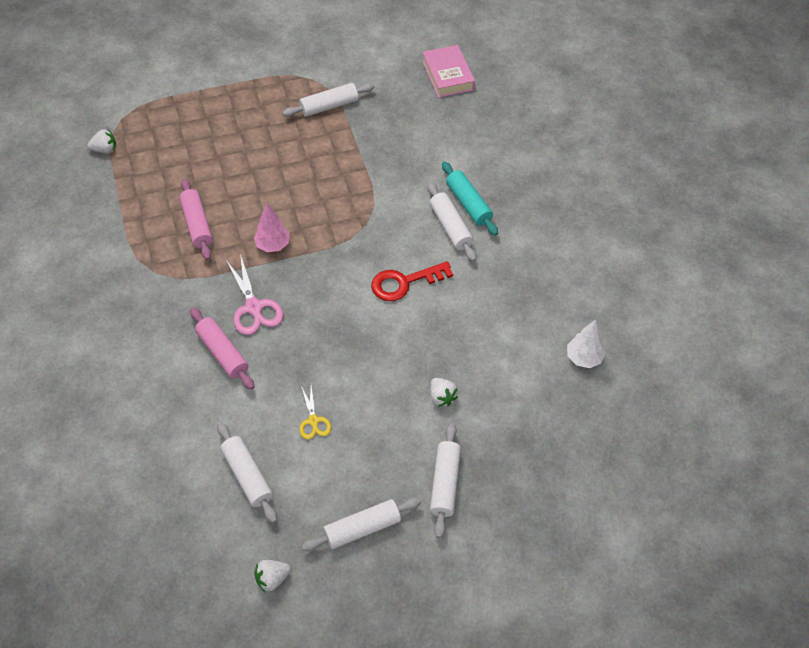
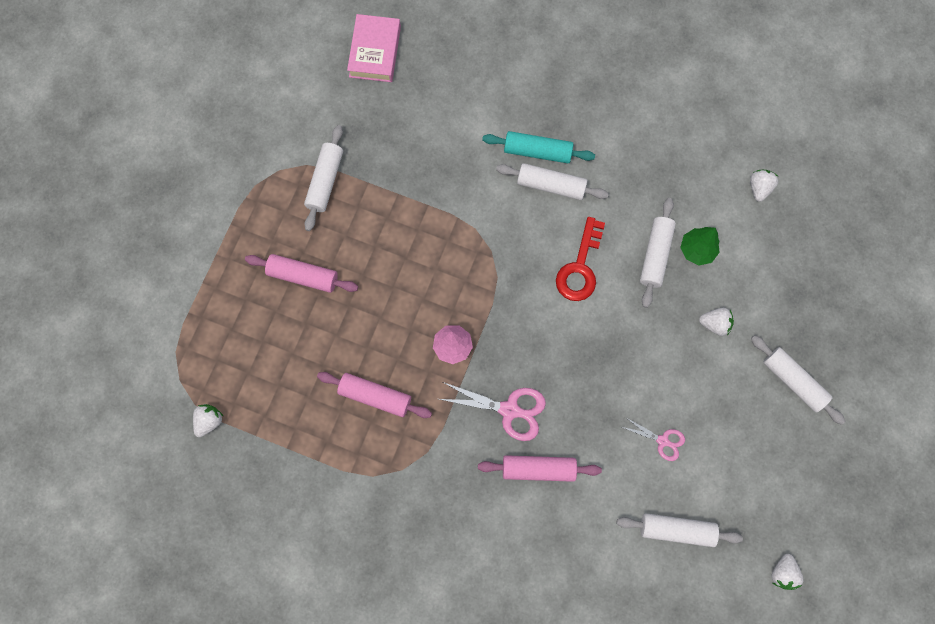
camera: 50 degrees left, 20 degrees up
(250, 135) = (303, 276): none -> pink rolling pin
(313, 421) = (663, 441): yellow scissors -> pink scissors
(362, 528) = (788, 473): white rolling pin -> white rolling pin (655, 255)
(448, 75) = (375, 52): pink book -> pink book turned 75 degrees clockwise
(490, 348) = (697, 250): none -> green tree
(583, 358) = (759, 188): white tree -> white strawberry

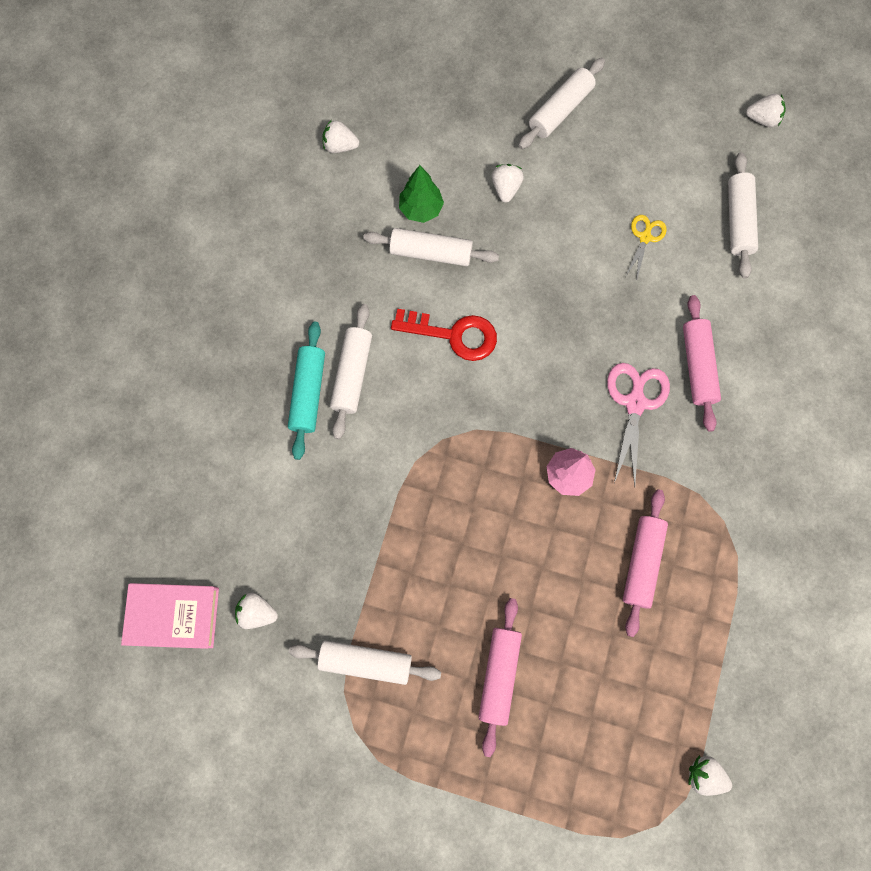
camera: 95 degrees left, 0 degrees up
(370, 108) = (257, 612): none -> white strawberry
(663, 441) = (645, 237): pink scissors -> yellow scissors

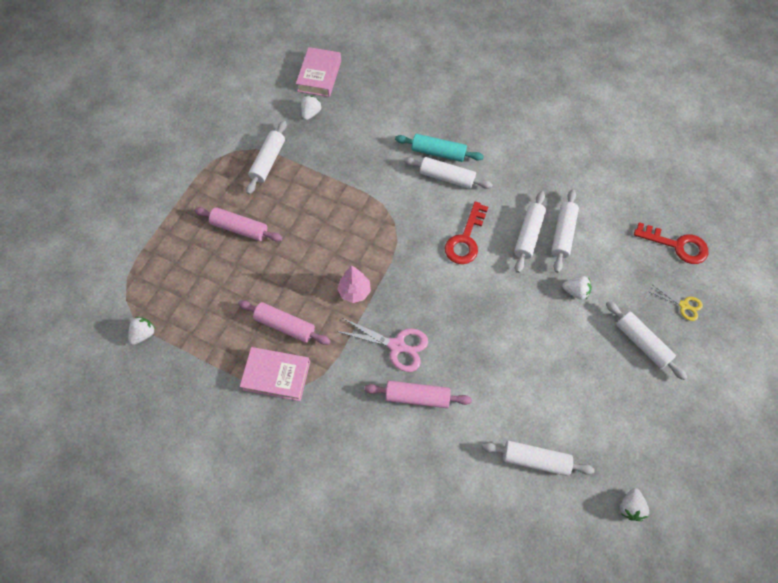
camera: 100 degrees right, 10 degrees down
(340, 146) = (615, 192): white strawberry -> none
(412, 71) = (676, 245): none -> red key
(421, 209) = (562, 234): green tree -> white rolling pin
(645, 237) = (527, 382): yellow scissors -> yellow scissors (684, 305)
(716, 556) = (276, 375): none -> pink book

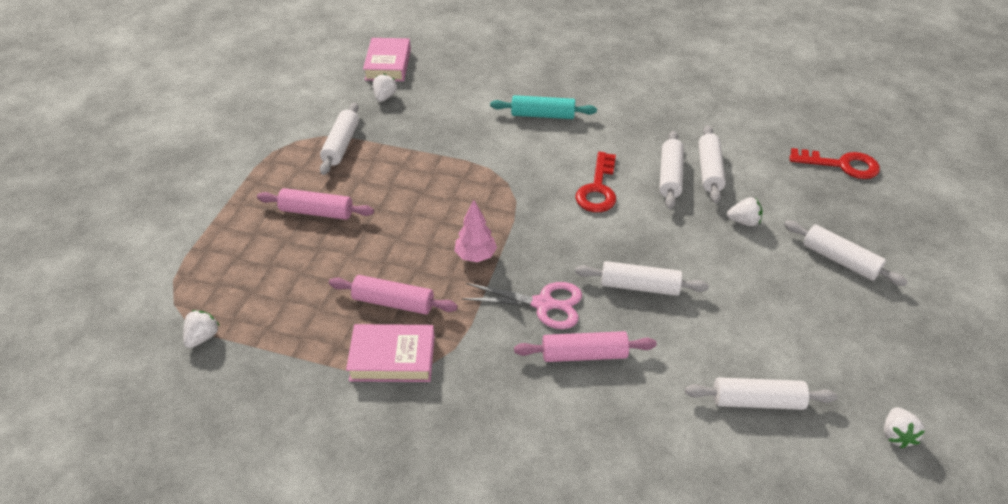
camera: 10 degrees left, 20 degrees down
(447, 177) = (559, 136): white rolling pin -> white rolling pin (639, 286)
(684, 305) = (873, 218): yellow scissors -> none

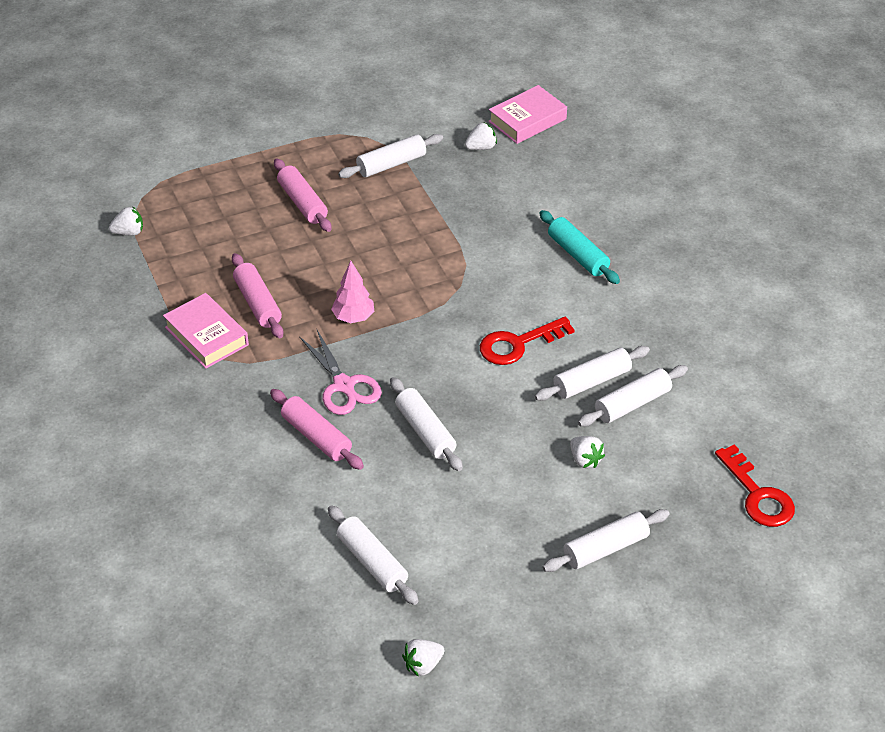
camera: 50 degrees right, 0 degrees up
(839, 260) = (605, 548): white rolling pin -> white rolling pin turned 60 degrees clockwise

